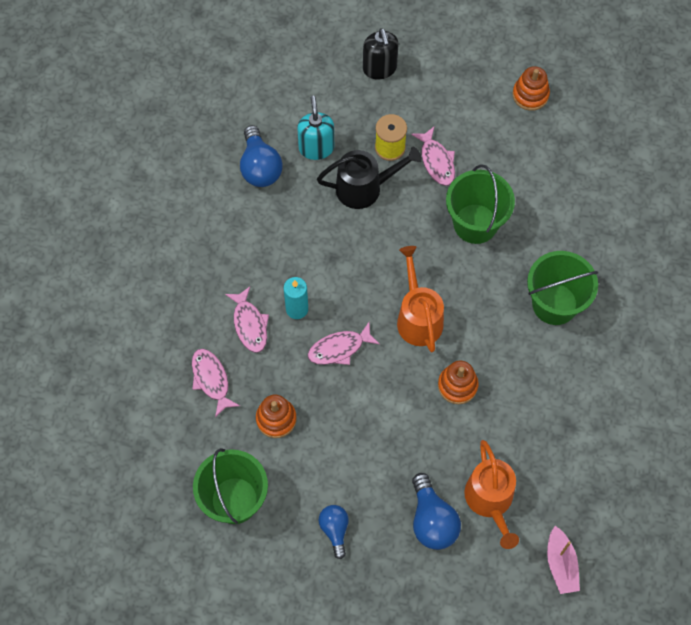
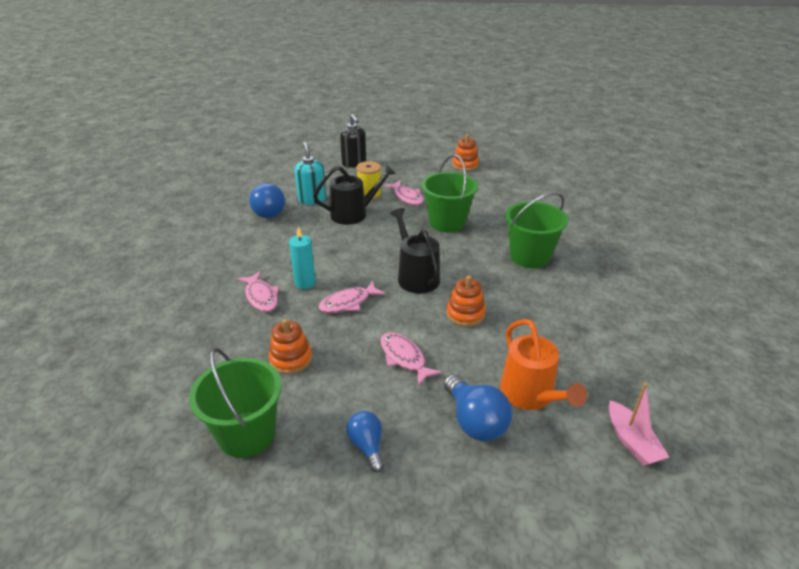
camera: 10 degrees left, 30 degrees down
(211, 380) = (223, 338): pink fish -> pink fish (404, 358)
(418, 317) = (416, 276): orange watering can -> black watering can

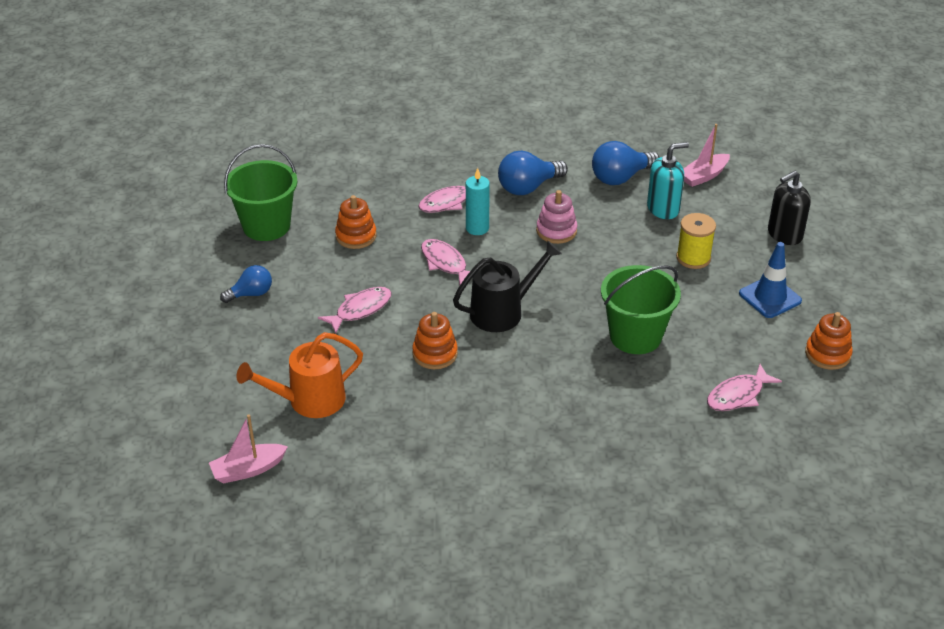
camera: 85 degrees right, 5 degrees up
(281, 181) = (703, 176): none -> pink boat
(322, 244) = (556, 231): none -> pink stacking toy
(353, 214) = (635, 248): black watering can -> none
(407, 197) = (696, 294): pink fish -> pink fish (738, 395)
(413, 175) = (770, 297): none -> blue traffic cone
(475, 421) = (276, 360): blue light bulb -> blue light bulb (528, 187)
(529, 256) = (565, 416): green bucket -> none

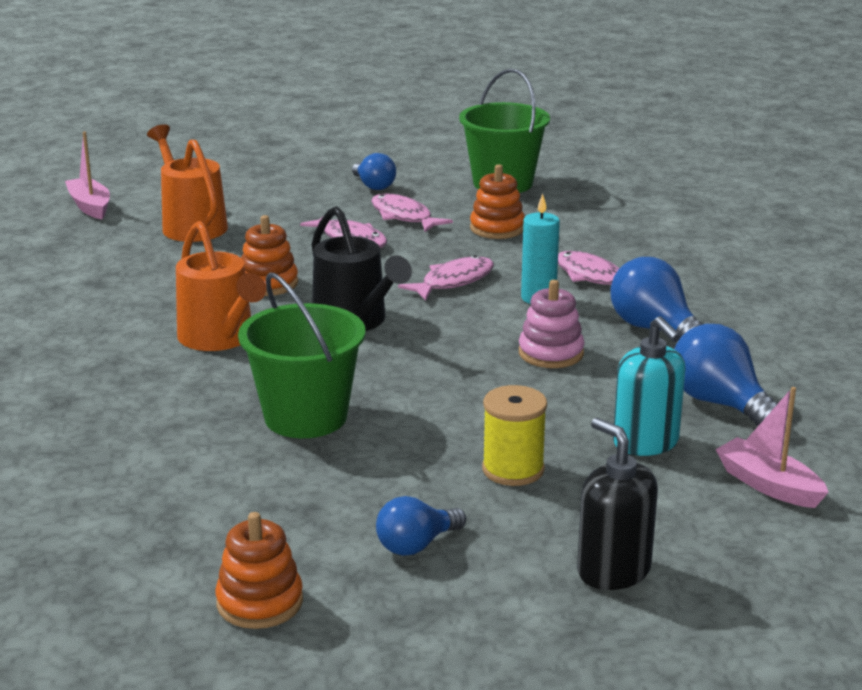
camera: 85 degrees right, 15 degrees down
(523, 377) = (220, 338): none -> orange watering can
(738, 395) = (163, 503): pink fish -> pink fish (404, 216)
(770, 297) = (416, 545): blue traffic cone -> blue light bulb

